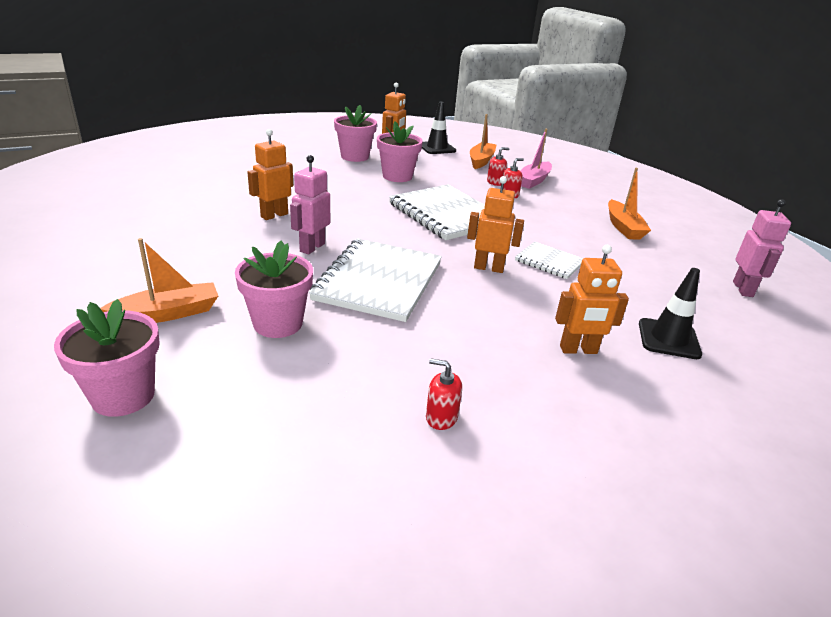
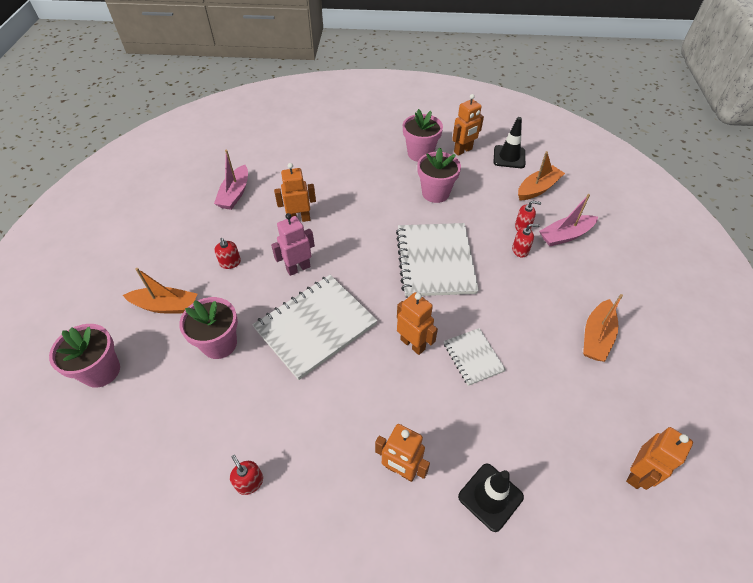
camera: 35 degrees right, 20 degrees up
(172, 212) = (235, 194): none -> pink boat
(222, 261) = (230, 263): none -> red soap dispenser
(743, 289) = (638, 474): pink robot -> orange robot

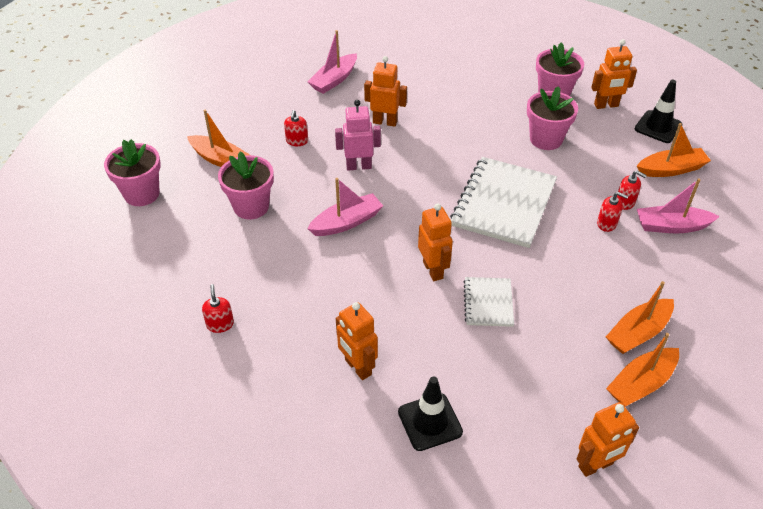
camera: 25 degrees right, 5 degrees down
(315, 326) = (346, 222): white notebook -> pink boat
(624, 381) = (641, 383): none -> orange boat

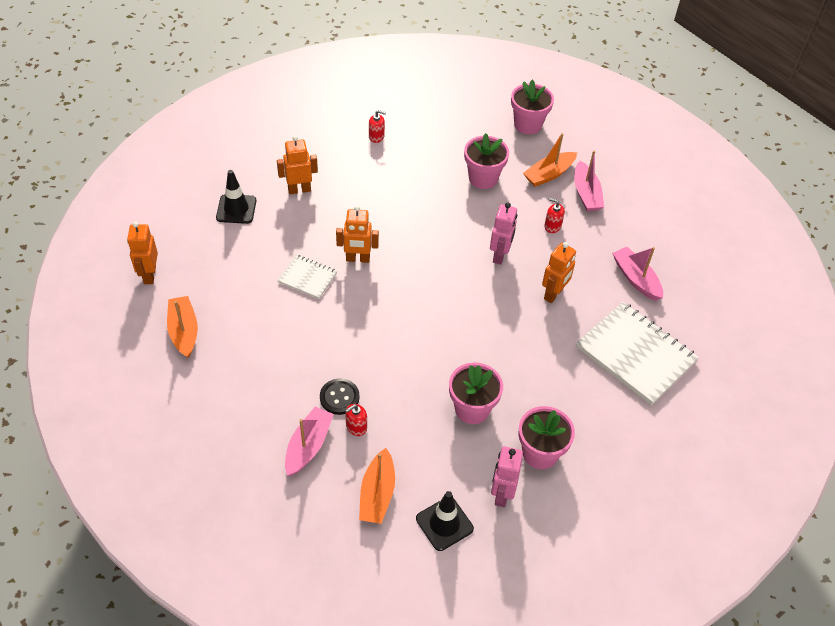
camera: 110 degrees right, 5 degrees up
(346, 222) = (436, 226): pink boat -> pink boat (586, 194)
(503, 204) = (403, 334): white notebook -> white notebook (635, 354)
(606, 105) = (501, 494): orange robot -> pink robot
(607, 223) = (339, 397): red soap dispenser -> black button
(638, 333) = (223, 354): orange boat -> none

